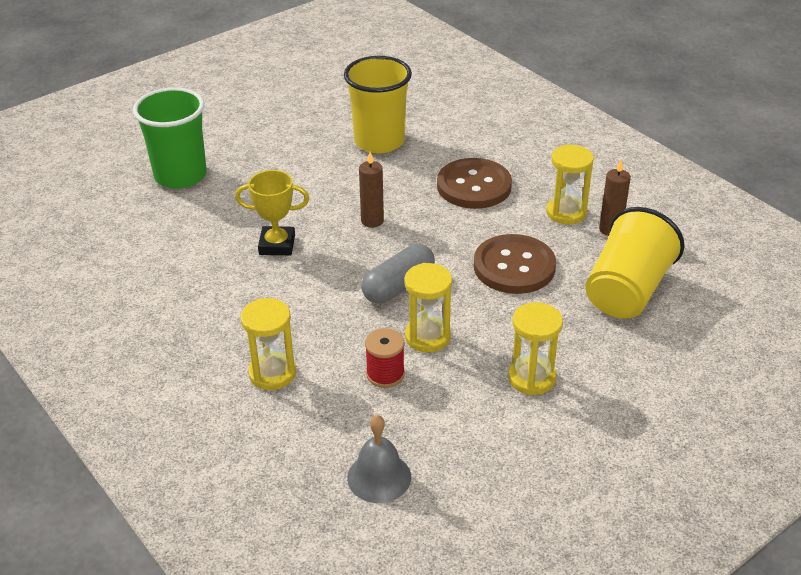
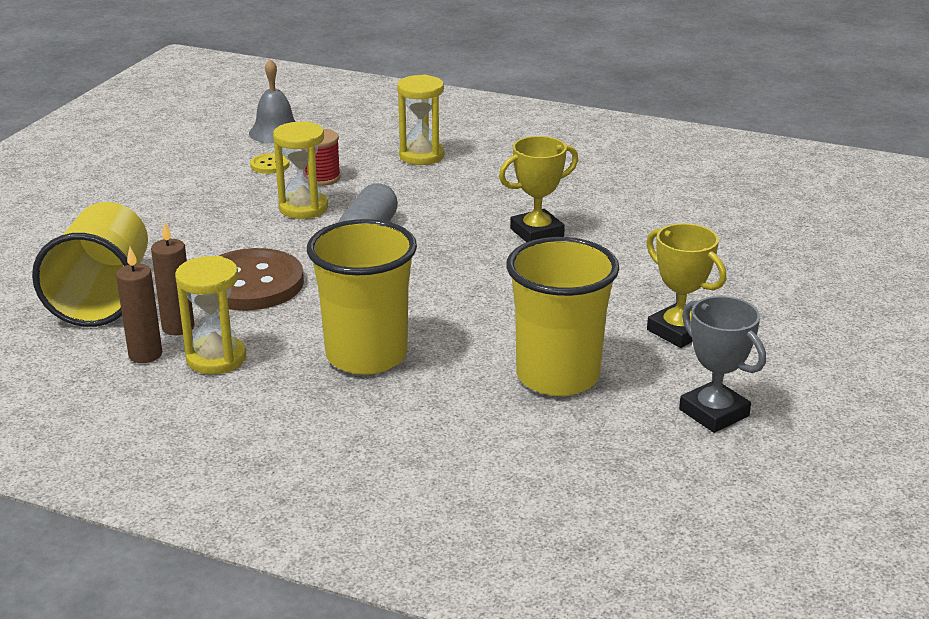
camera: 150 degrees right, 10 degrees down
(180, 176) = (743, 262): green cup -> none
(284, 145) = (678, 331): none -> yellow trophy
(325, 101) = (714, 413): none -> grey trophy
(372, 221) = (458, 281): brown candle -> brown candle (178, 327)
(420, 414) = (270, 165): none -> yellow button
(474, 186) = (366, 355): brown button -> yellow cup
(531, 378) = (181, 207): yellow hourglass -> none

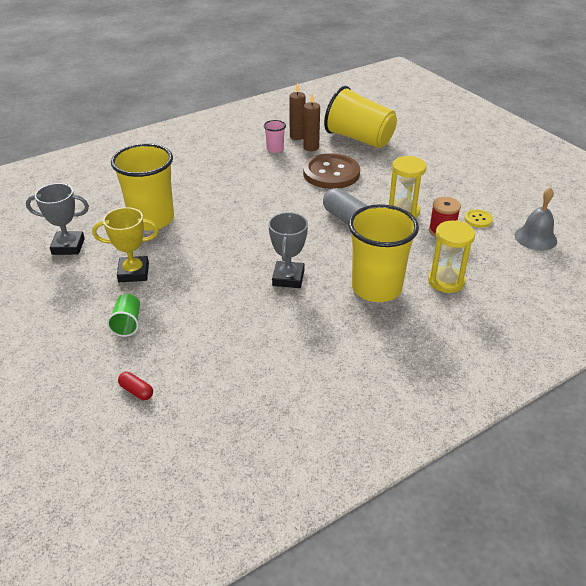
camera: 125 degrees right, 10 degrees up
(216, 358) = (275, 149): yellow hourglass -> pink cup
(366, 355) = (232, 180): yellow cup -> yellow cup (376, 288)
(537, 233) = (288, 278): yellow trophy -> grey trophy
(754, 292) = (127, 323): none -> green cup
(814, 245) = (136, 391): none -> red capsule

